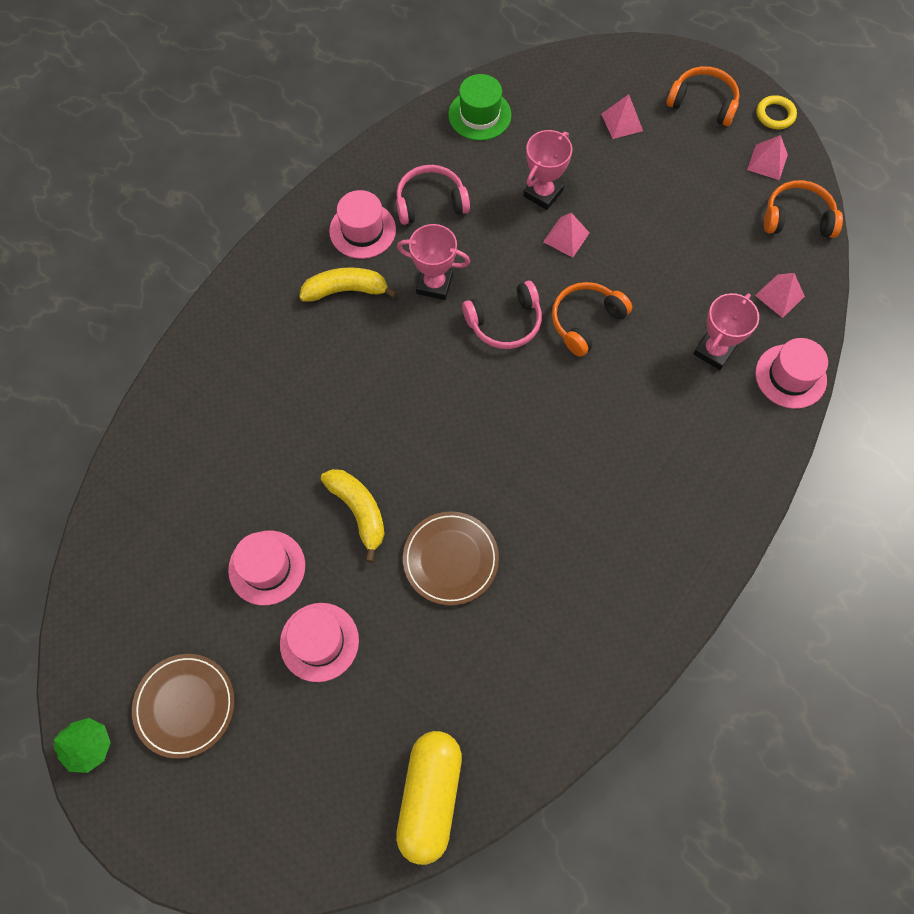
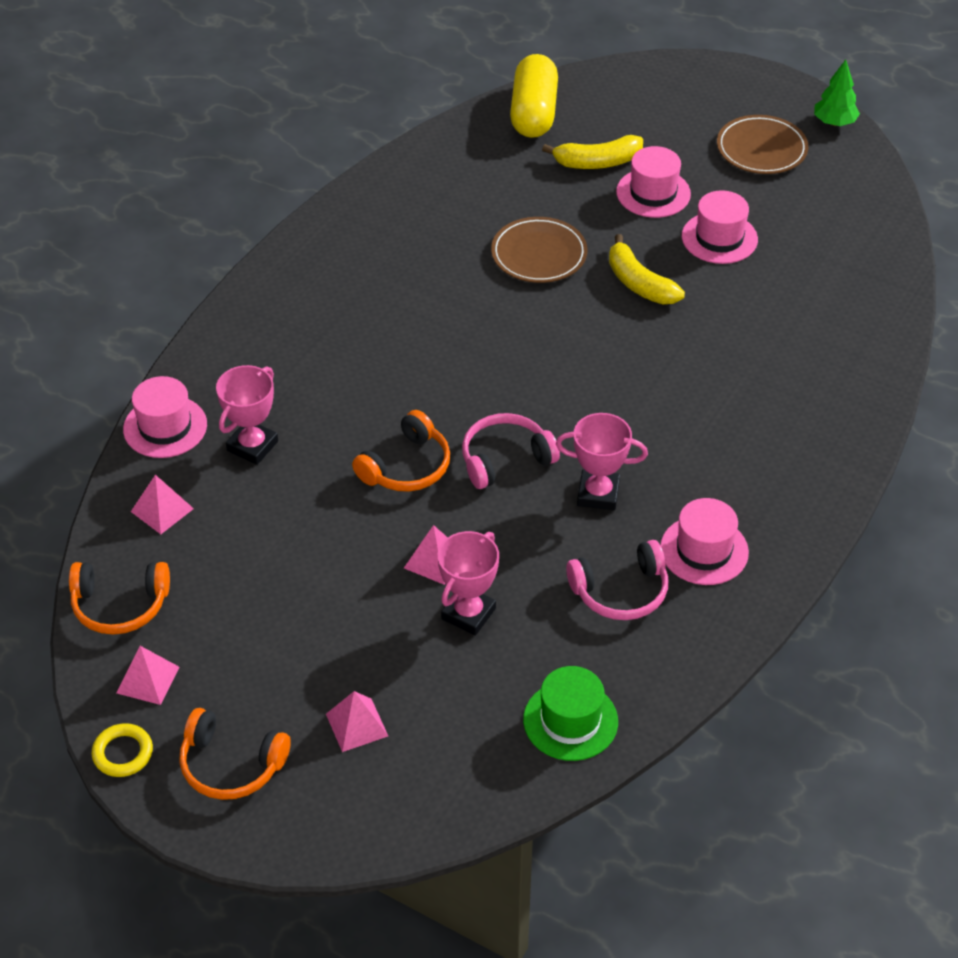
camera: 175 degrees right, 20 degrees down
(346, 290) = (706, 480): yellow banana -> yellow banana (597, 162)

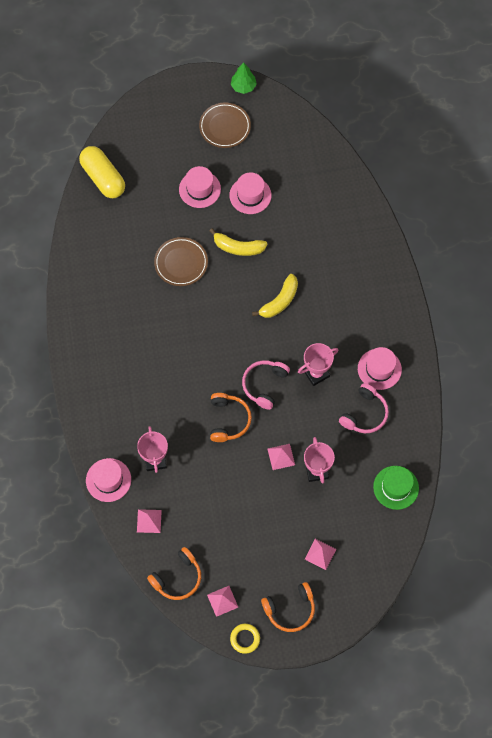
camera: 40 degrees left, 20 degrees up
(597, 162) = (159, 188): yellow banana -> yellow banana (279, 301)

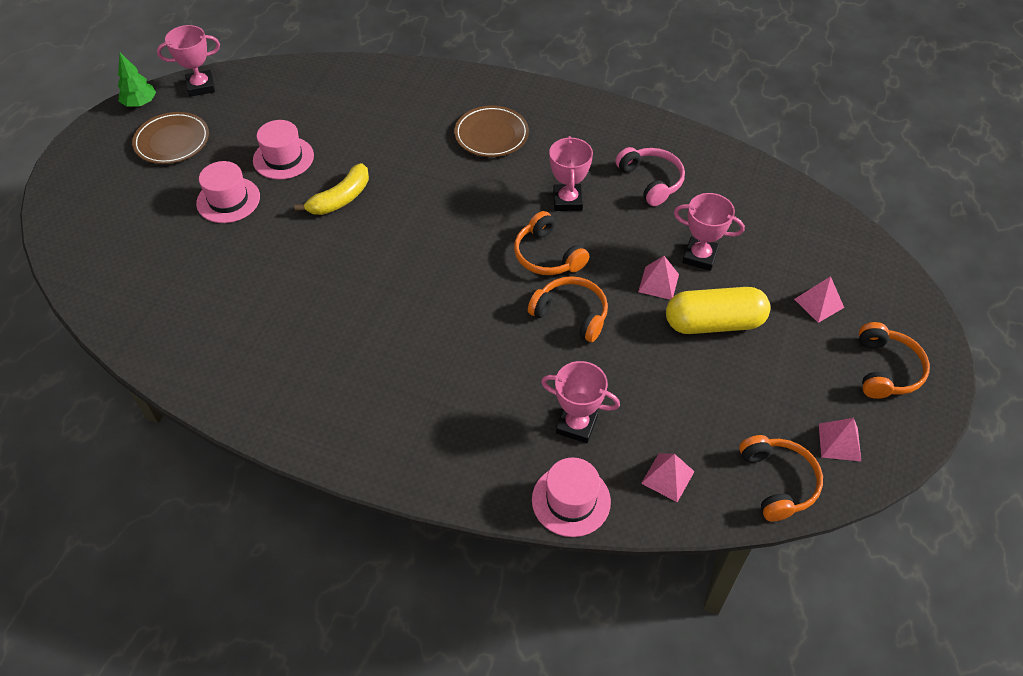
camera: 60 degrees left, 15 degrees down
(103, 178) = (111, 290): yellow capsule -> yellow capsule (714, 323)
(181, 263) = (310, 263): brown plate -> brown plate (491, 135)
(245, 639) = (910, 441): yellow ring -> none
(264, 385) = (547, 255): pink headphones -> orange headphones
(279, 108) = (201, 86): none -> pink trophy
(279, 301) = (446, 192): yellow banana -> none
(379, 369) = (602, 145): pink hat -> none
(396, 487) = (765, 194): green hat -> none

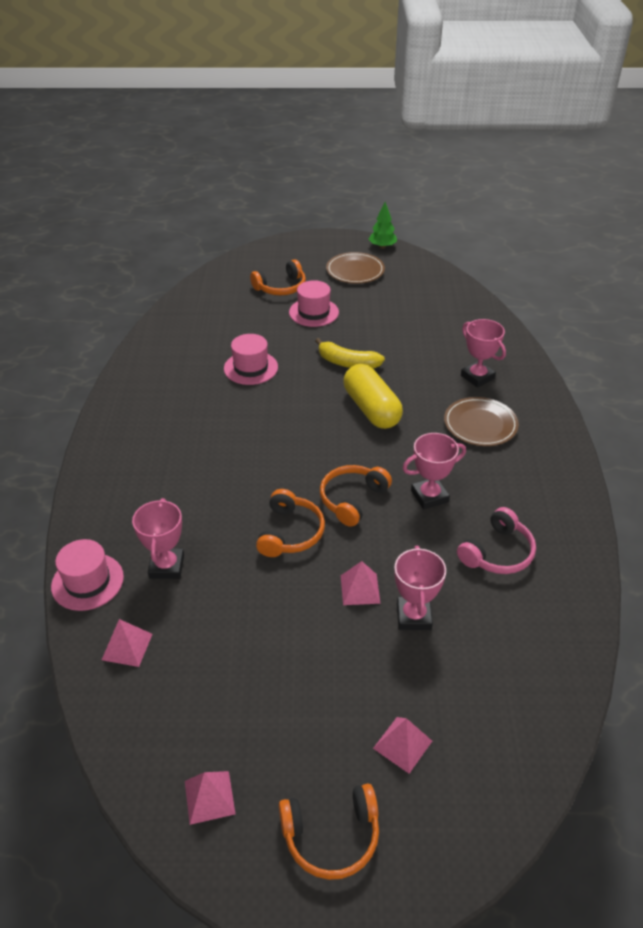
camera: 70 degrees right, 10 degrees down
(201, 86) = (419, 264): pink trophy -> pink trophy (477, 377)
(283, 158) = (372, 323): pink hat -> pink hat (251, 368)
(714, 323) = (328, 647): yellow capsule -> yellow capsule (371, 409)
(778, 482) = (142, 743): orange headphones -> orange headphones (281, 287)

